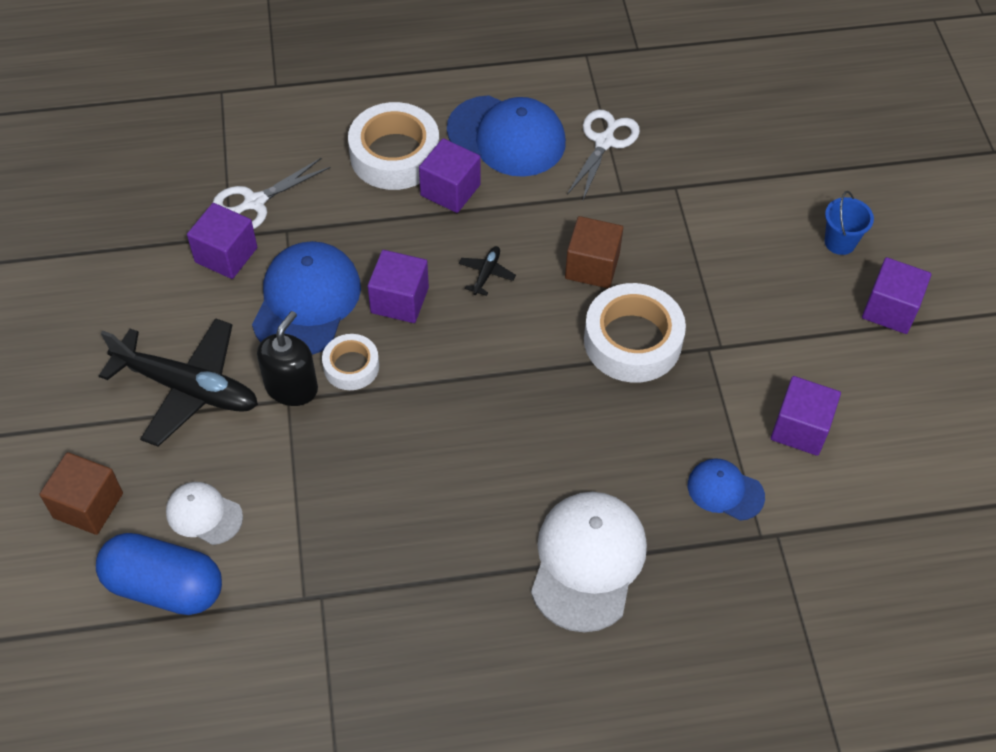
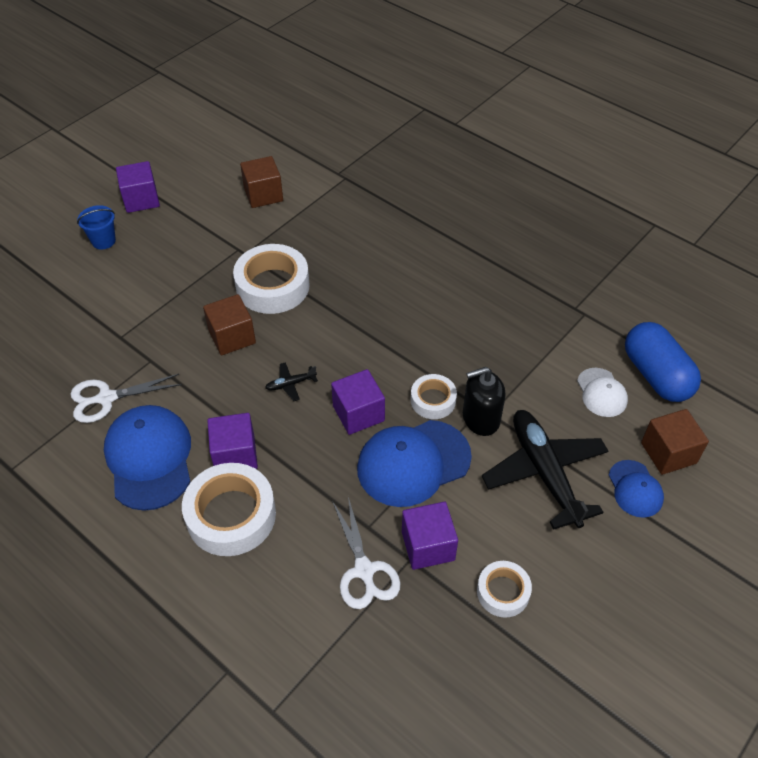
camera: 130 degrees left, 5 degrees down
(136, 272) = (503, 592): none -> white tape
(255, 202) = (364, 570): white scissors -> white scissors turned 60 degrees clockwise
(587, 561) = (431, 225): white cap -> none
(725, 490) = (333, 201): blue cap -> blue cap (635, 489)
(800, 428) = (263, 194): purple cube -> brown cube

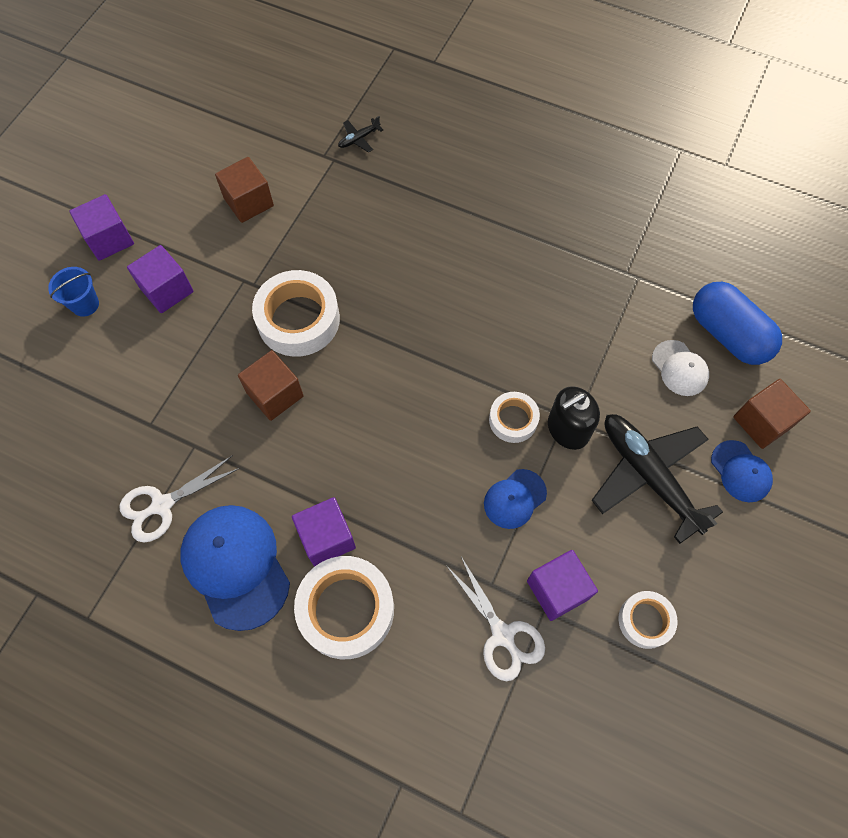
camera: 15 degrees left, 15 degrees up
(290, 384) = (358, 437): black plane -> black plane (359, 139)
(358, 413) = (440, 455): purple cube -> purple cube (167, 290)
(413, 463) = (514, 499): blue cap -> blue cap, size x0.54

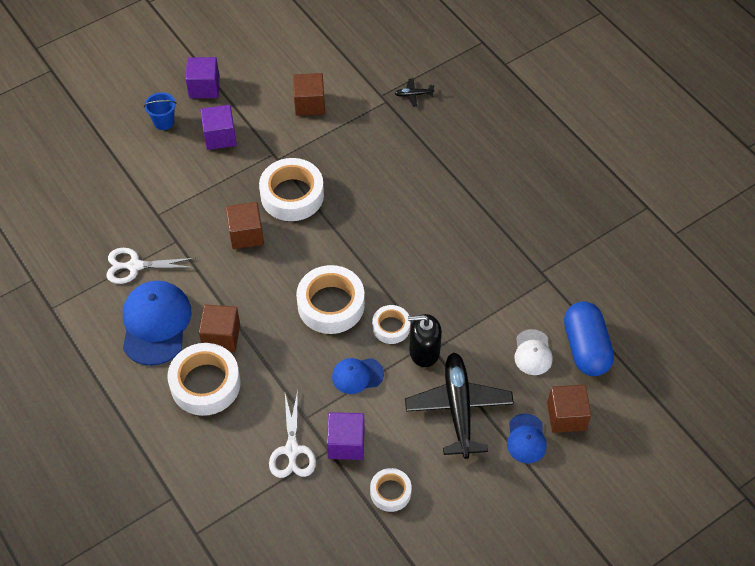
camera: 30 degrees right, 10 degrees down
(326, 537) = (221, 336): purple cube -> brown cube
(429, 429) = (331, 304): none -> white tape

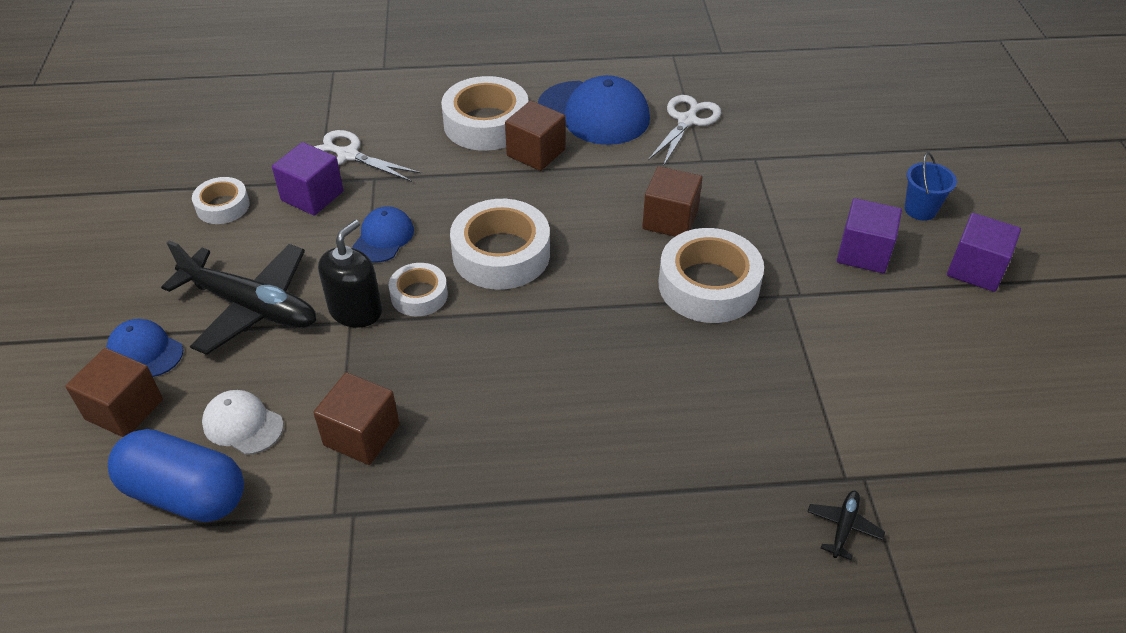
camera: 120 degrees right, 10 degrees down
(309, 104) = (886, 374): brown cube -> brown cube (361, 435)

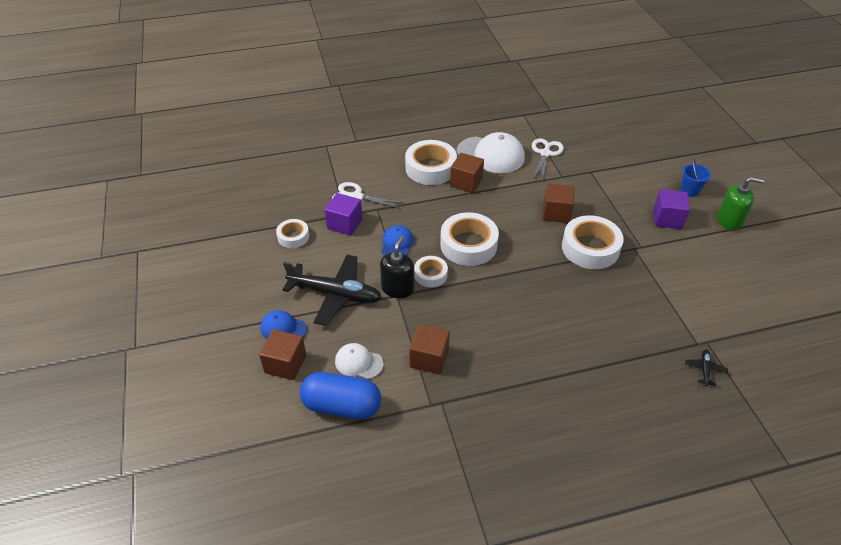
camera: 10 degrees left, 0 degrees up
(594, 113) = (491, 155): blue cap -> white cap
(975, 269) = (729, 221): purple cube -> green soap dispenser

